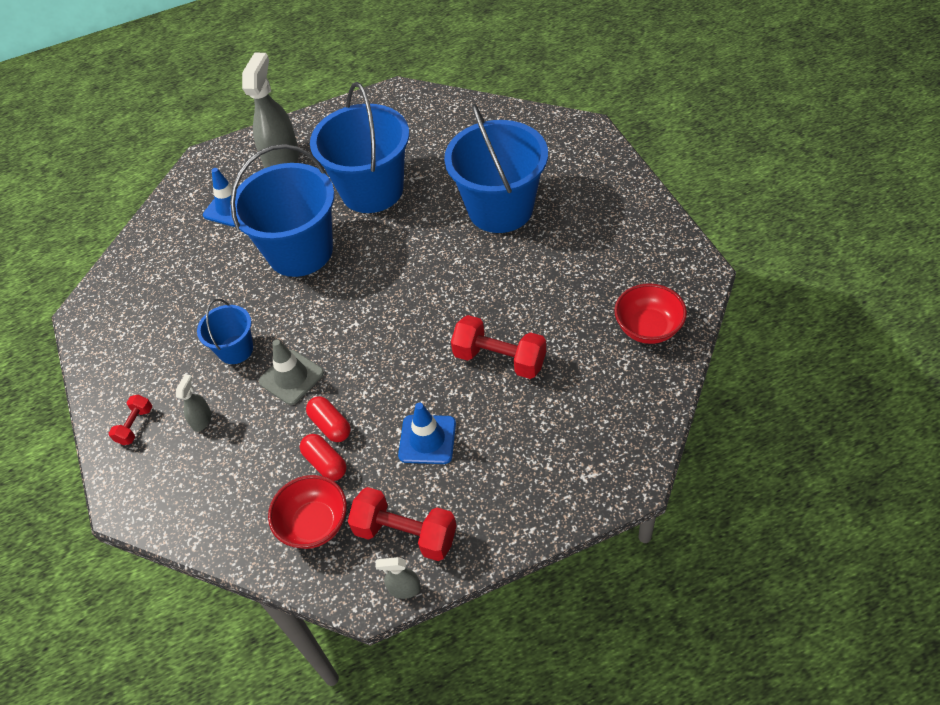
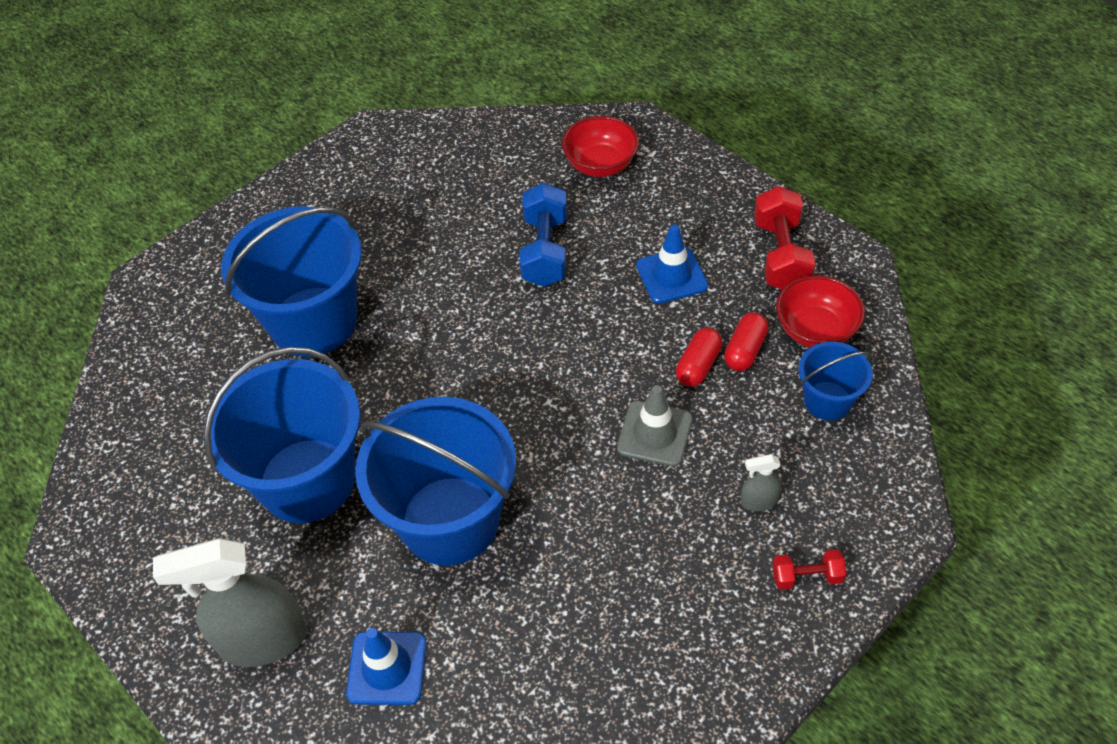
camera: 115 degrees left, 0 degrees up
(236, 349) = (642, 517): blue bucket -> blue bucket (827, 401)
(404, 589) = (832, 237): grey spray bottle -> none
(500, 359) = (545, 251): red dumbbell -> blue dumbbell
(648, 328) = (459, 151): red bowl -> red bowl (600, 165)

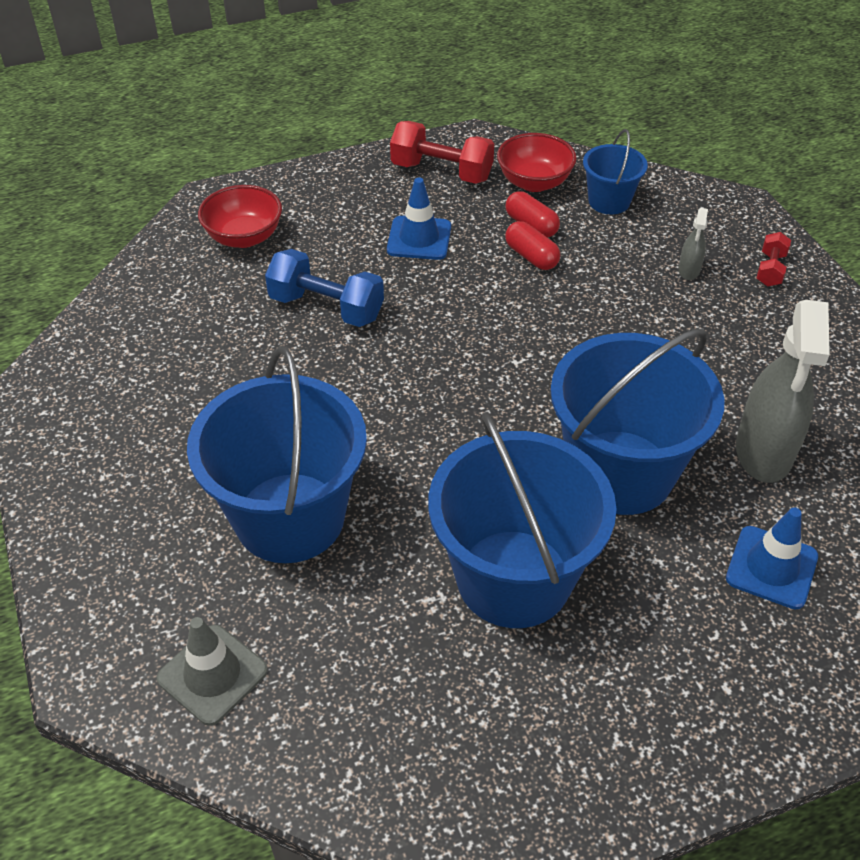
camera: 70 degrees left, 5 degrees down
(263, 640) = (704, 669): grey spray bottle -> grey spray bottle (763, 452)
(655, 433) = (590, 305): grey traffic cone -> grey traffic cone (212, 674)

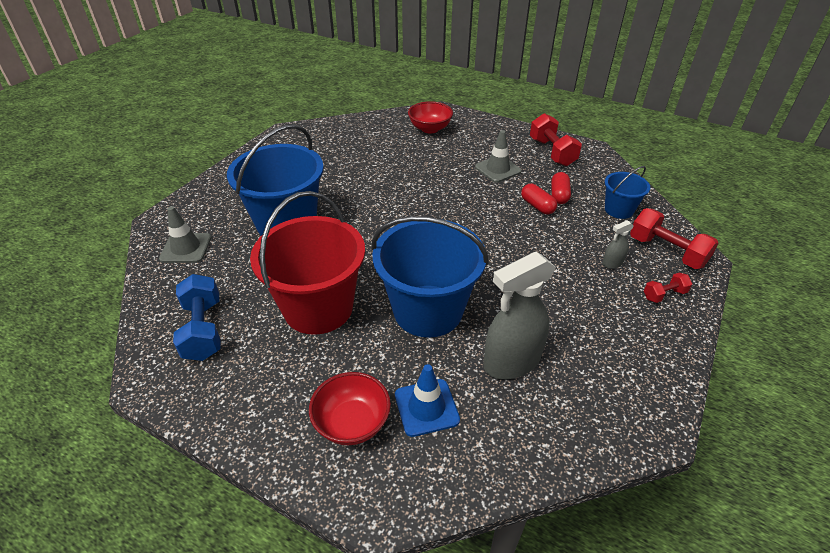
camera: 50 degrees right, 5 degrees down
(326, 308) = (418, 169): blue dumbbell -> blue dumbbell (203, 330)
(419, 238) = (498, 169): blue traffic cone -> grey traffic cone
(513, 578) = (318, 308): blue bucket -> red bucket
(531, 257) = (537, 206): red capsule -> red capsule turned 45 degrees counterclockwise
(534, 182) = (591, 180): red bowl -> red bowl (352, 423)
(711, 220) = (666, 252): none -> red dumbbell

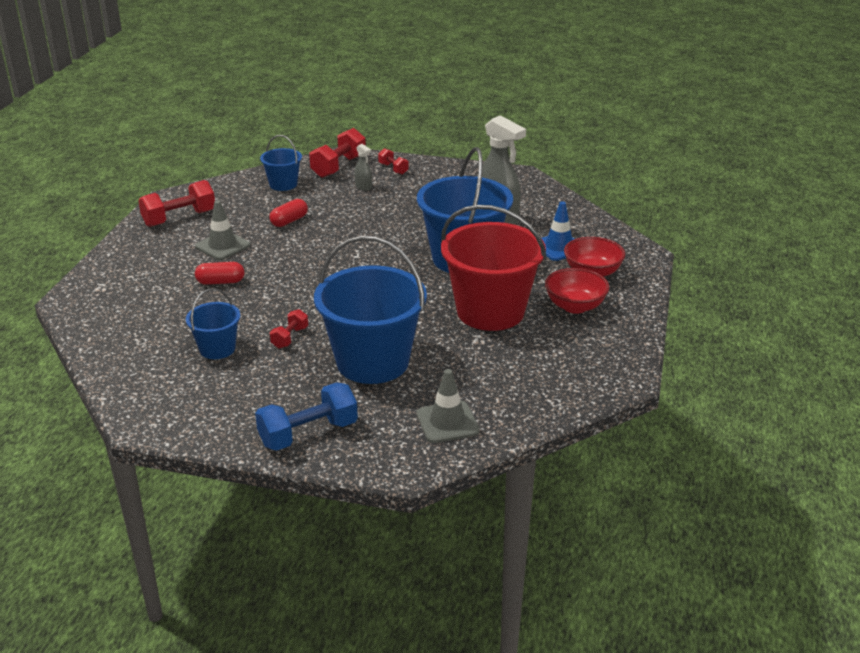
camera: 105 degrees left, 10 degrees down
(203, 330) = (554, 367): blue dumbbell -> blue dumbbell (308, 434)
(344, 189) = (290, 337): none -> red dumbbell
(348, 159) = (217, 349): none -> blue bucket
(430, 129) = (126, 300): red bowl -> red bowl (575, 306)
(559, 195) = (266, 211): red capsule -> red capsule (220, 282)

